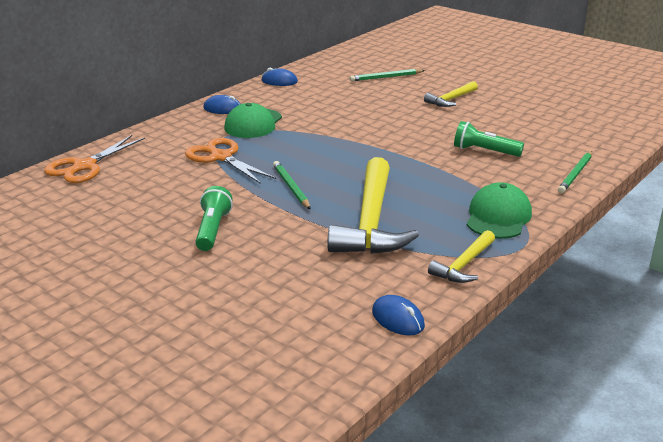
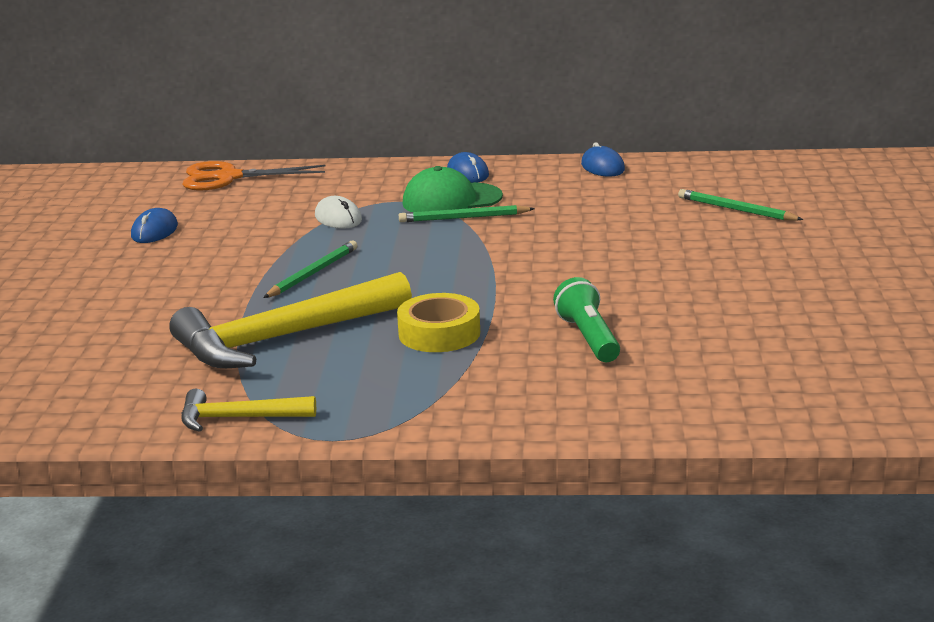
camera: 55 degrees right, 5 degrees down
(213, 229) = (166, 275): green flashlight -> none
(221, 157) = (338, 218): orange scissors -> white mouse
(397, 319) = (76, 419): blue mouse -> blue mouse (154, 231)
(428, 181) = (439, 333): none -> yellow tape
(451, 99) = (734, 267): yellow hammer -> none
(498, 217) = (394, 402): green cap -> none
(576, 174) = (612, 415): green pencil -> green pencil (464, 218)

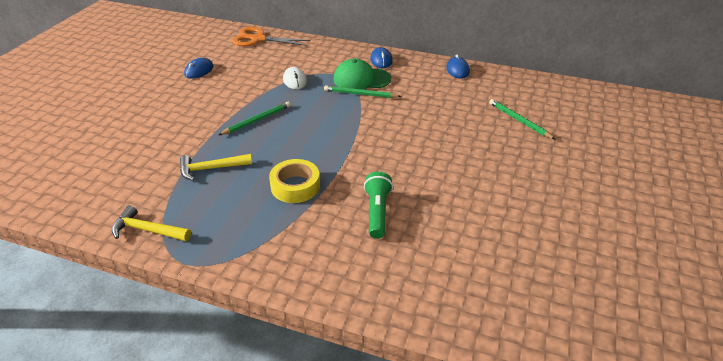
camera: 15 degrees right, 15 degrees up
(283, 338) = (211, 169): yellow hammer -> yellow hammer, size x0.51

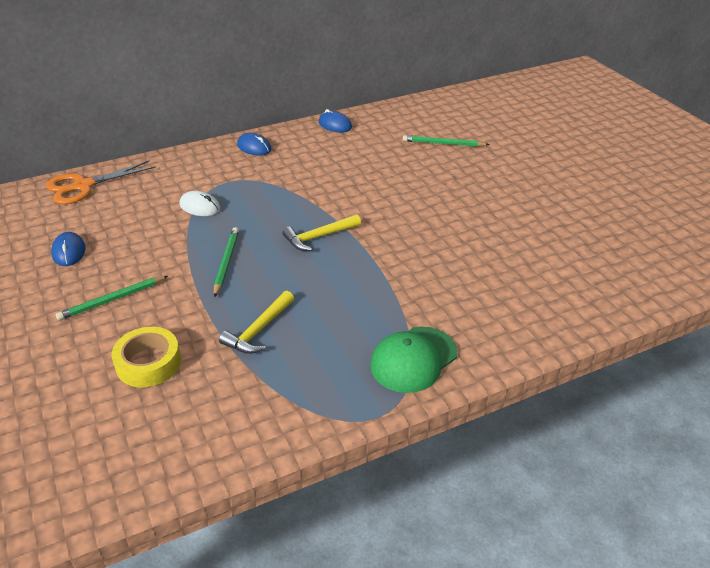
camera: 45 degrees left, 0 degrees up
(148, 230) = (295, 419): yellow hammer -> yellow hammer (319, 237)
(295, 186) = (361, 294): yellow tape -> yellow tape (148, 363)
(360, 94) = (286, 187): green pencil -> green pencil (112, 300)
(361, 79) = (264, 173): green cap -> green cap (413, 359)
(377, 212) = (455, 271): green flashlight -> none

